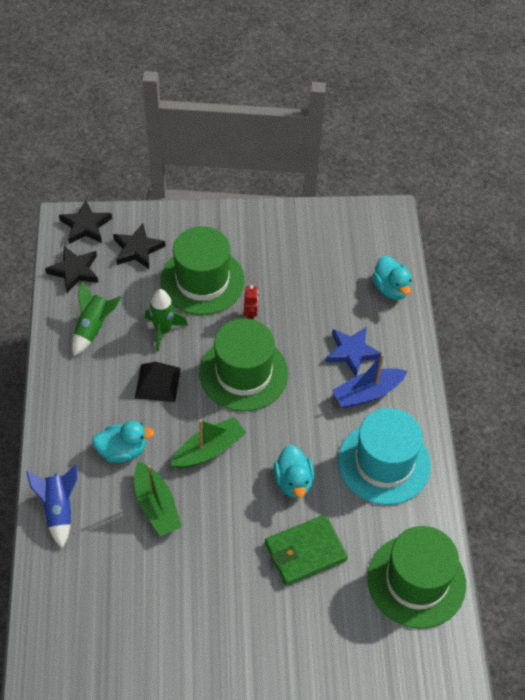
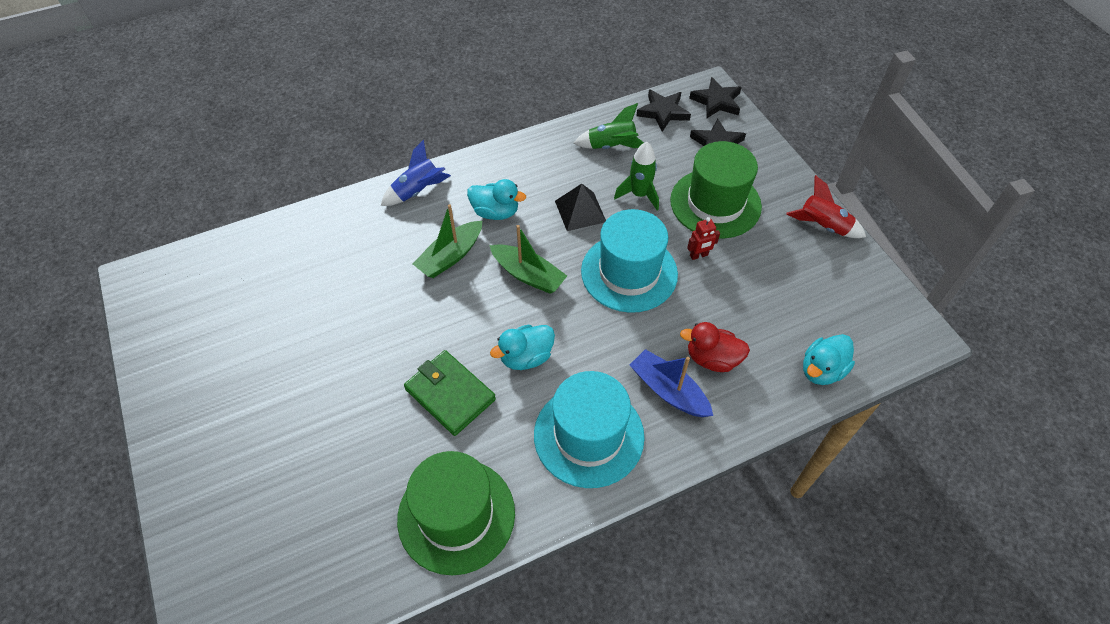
camera: 70 degrees right, 0 degrees up
(122, 451) = (495, 212): turquoise duck -> turquoise duck turned 45 degrees counterclockwise
(243, 373) = (629, 272): green hat -> turquoise hat
(263, 221) = (823, 226): none -> red rocket
(352, 352) = (712, 359): blue star -> red duck

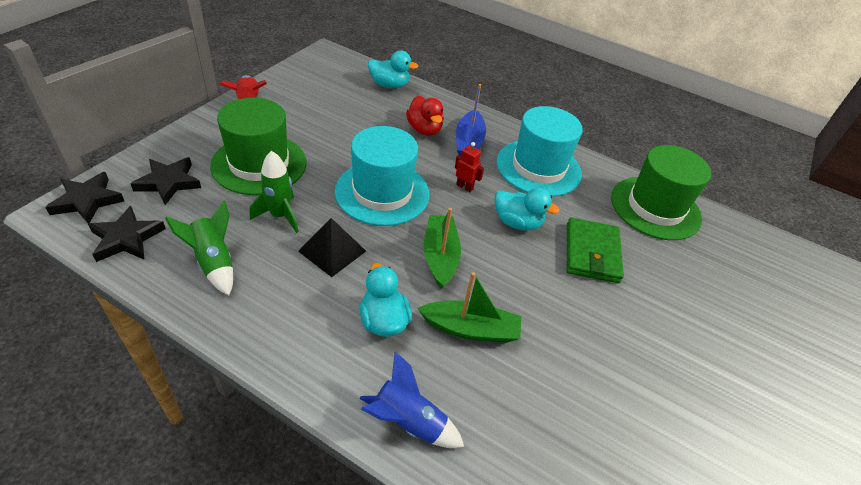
camera: 130 degrees left, 10 degrees down
(699, 255) = (331, 158): red robot -> red robot (464, 187)

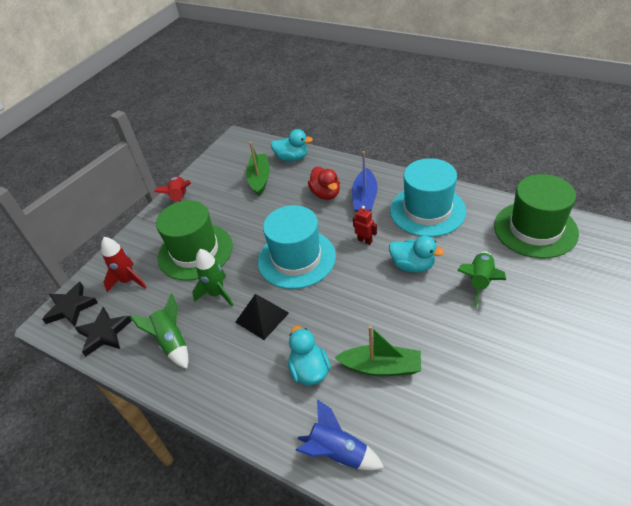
camera: 10 degrees right, 0 degrees up
(169, 182) = (128, 281): black star -> red rocket
(440, 256) = (350, 307): green boat -> green boat (259, 179)
(591, 253) = (480, 282): green wallet -> green rocket

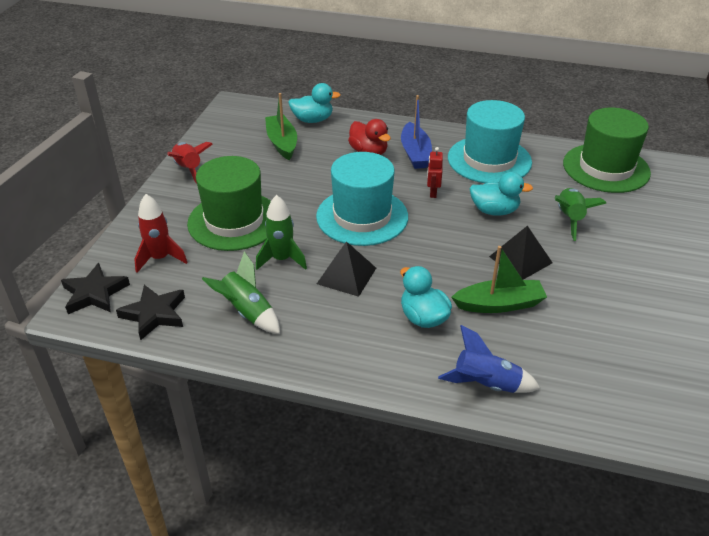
camera: 20 degrees left, 5 degrees down
(365, 240) = (432, 193): red robot -> red robot turned 105 degrees counterclockwise
(418, 321) = (520, 259): none -> black pyramid

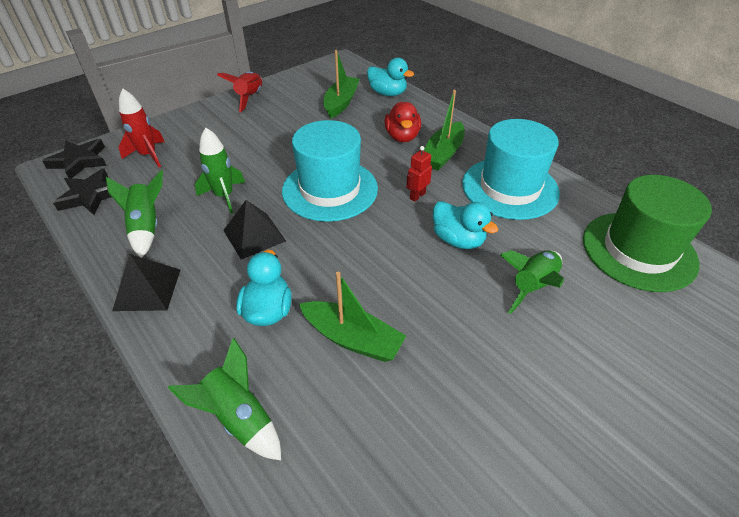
camera: 35 degrees right, 5 degrees up
(234, 221) = (231, 149): green hat -> none
(415, 153) = (443, 154): blue boat -> green boat
(486, 385) = (239, 417): blue rocket -> green rocket
(520, 259) = (428, 303): black pyramid -> black pyramid (147, 289)

